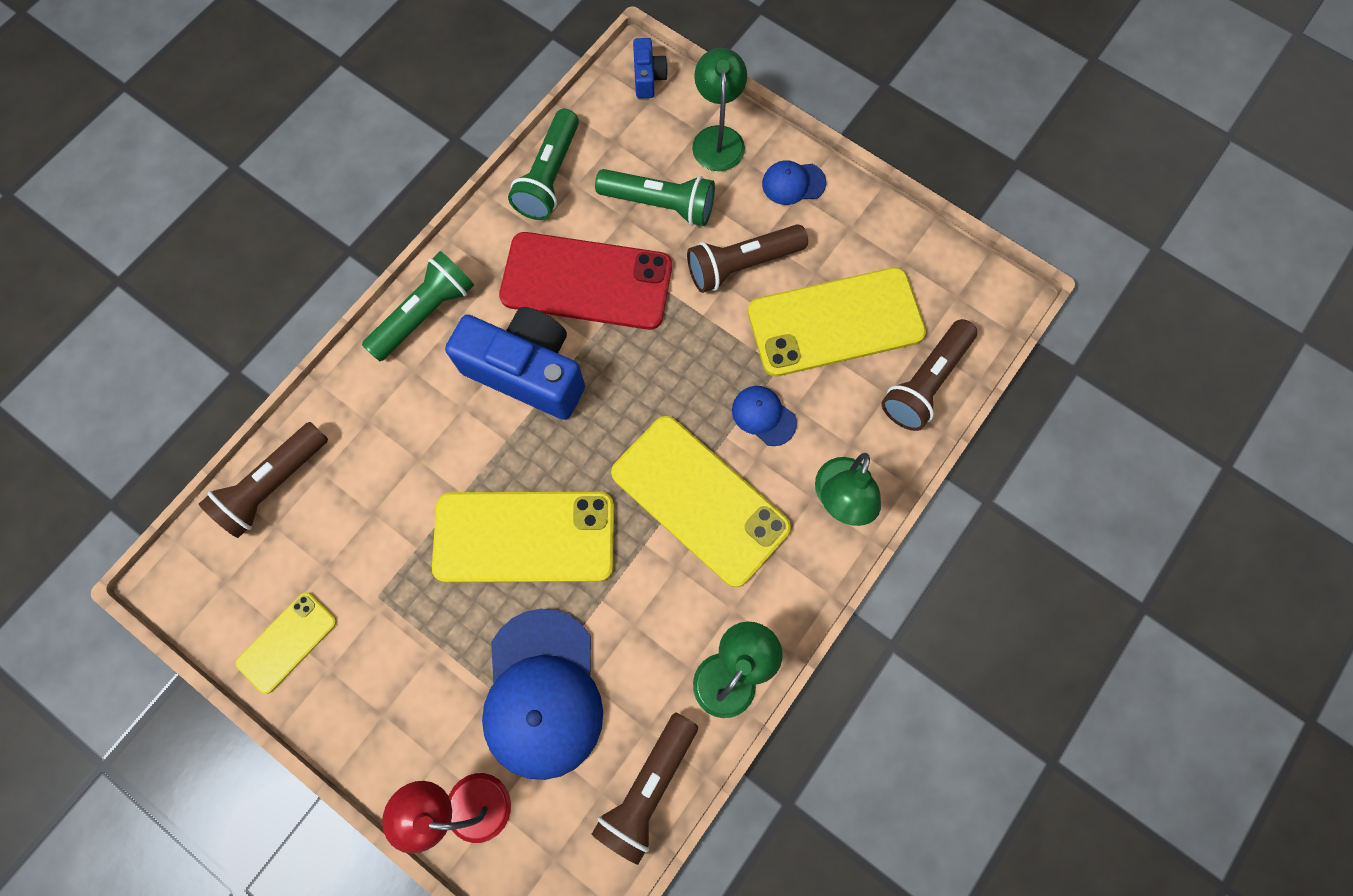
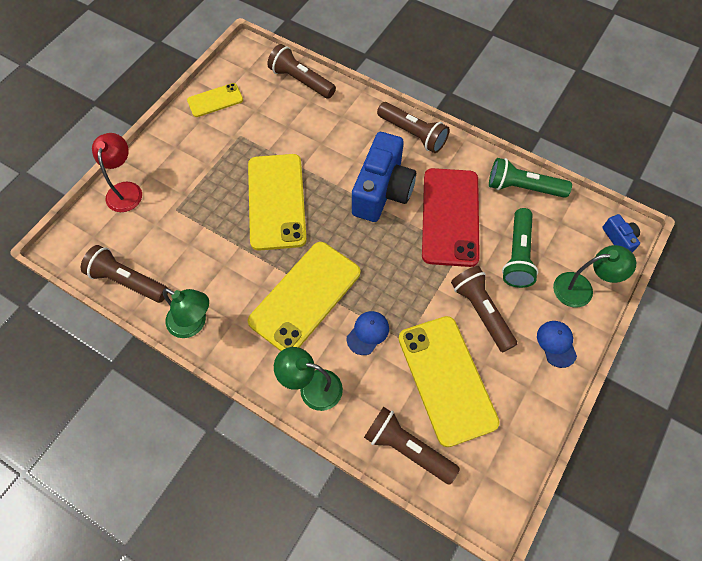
camera: 85 degrees right, 10 degrees down
(287, 642) = (215, 100): yellow phone -> yellow phone turned 60 degrees counterclockwise
(425, 314) = (412, 134): green flashlight -> brown flashlight
(542, 694) = (184, 221): blue cap -> none
(648, 77) = (619, 239): blue camera -> blue camera turned 105 degrees counterclockwise

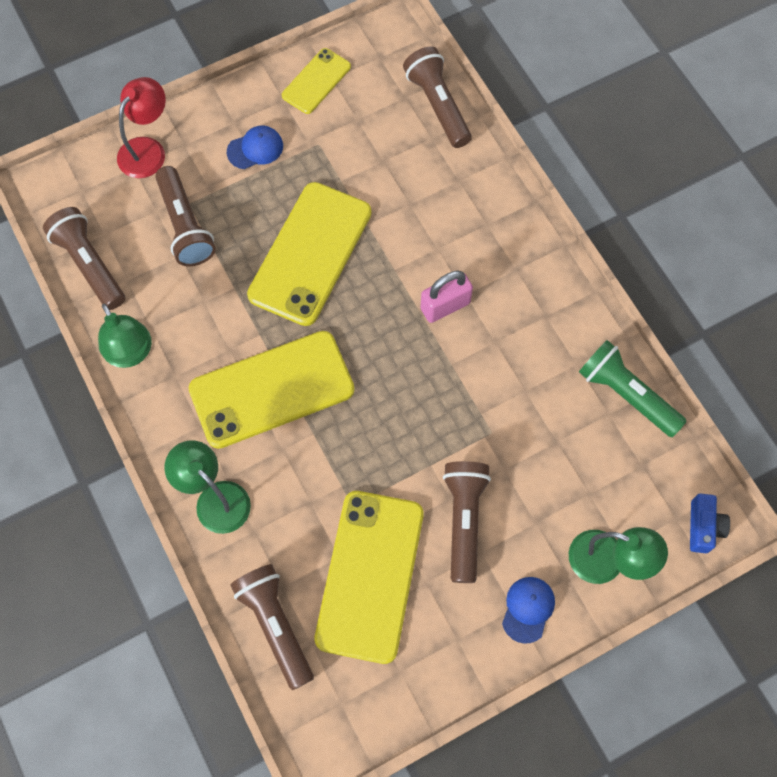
camera: 30 degrees right, 5 degrees up
(215, 100) = (316, 81): yellow phone -> yellow phone turned 60 degrees counterclockwise
(368, 333) = (315, 472): blue cap -> blue cap (255, 149)
(382, 191) = (445, 306): blue camera -> pink padlock
(412, 134) = (533, 249): brown flashlight -> brown flashlight (185, 225)
(450, 216) = (507, 383): red phone -> none
(517, 255) = (557, 476): green flashlight -> none

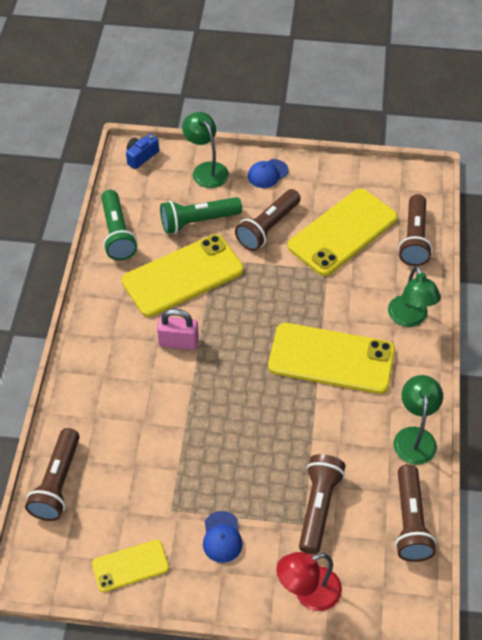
camera: 145 degrees left, 15 degrees down
(255, 149) = (222, 537): blue cap -> blue cap turned 105 degrees counterclockwise
(310, 253) = (241, 430): yellow phone -> yellow phone (183, 276)
(551, 474) = (198, 221): none -> green flashlight

